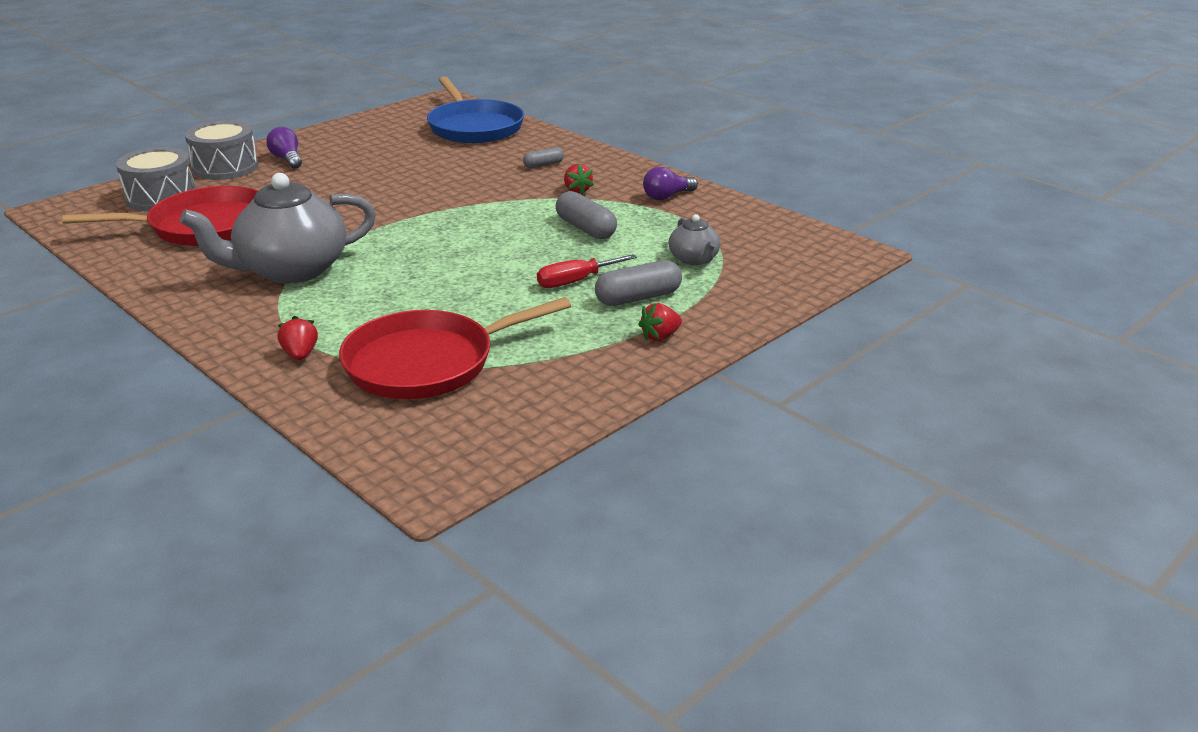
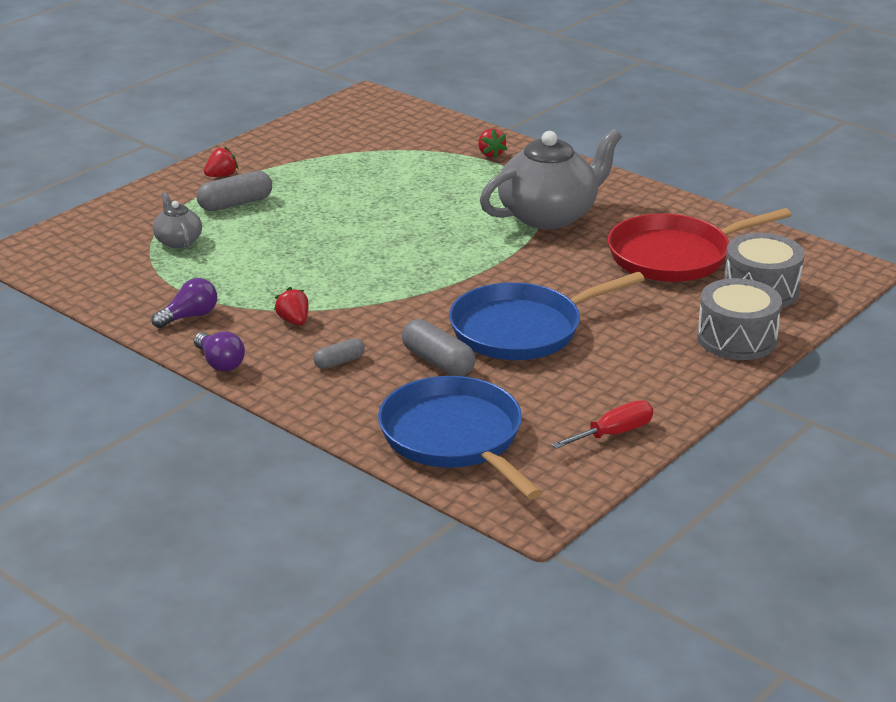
camera: 175 degrees right, 0 degrees up
(287, 159) = (672, 356): purple light bulb -> purple light bulb (220, 363)
(390, 178) = (522, 330): none -> blue pan
(427, 363) = (395, 152): red pan -> none
(575, 281) = (290, 215): red screwdriver -> red screwdriver (613, 433)
(585, 228) = (282, 270): grey capsule -> grey capsule (438, 362)

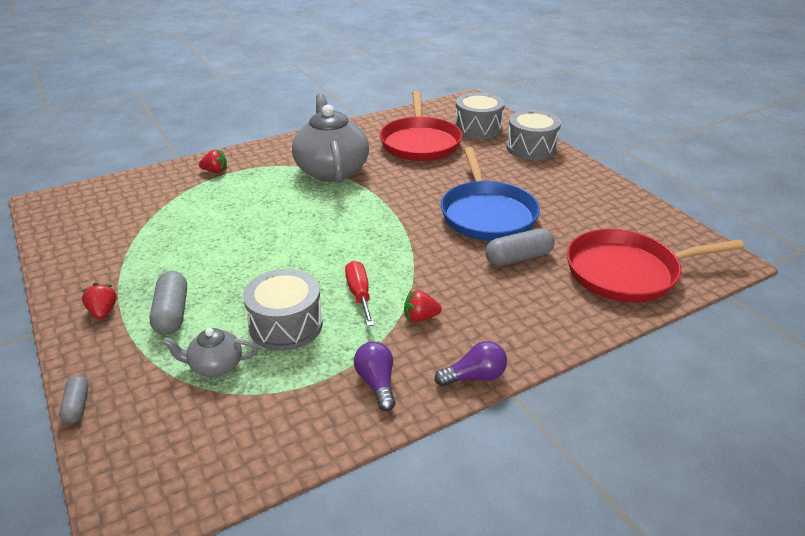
camera: 70 degrees left, 5 degrees up
(246, 257) = (286, 325): none -> grey drum
(339, 362) = (500, 305): grey capsule -> grey capsule (77, 406)
(454, 437) = (627, 272): blue pan -> red pan
(613, 433) = (632, 210): red screwdriver -> red screwdriver (359, 294)

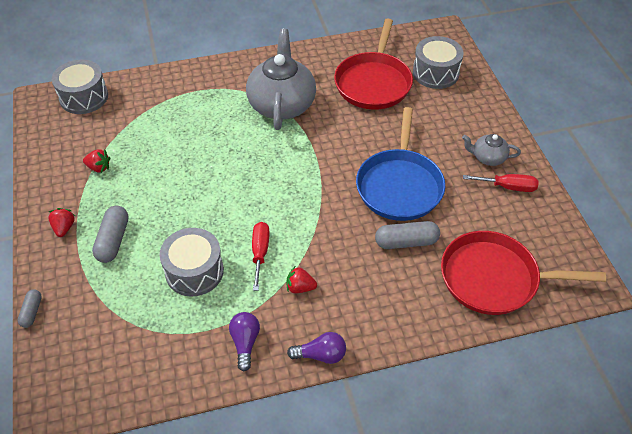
camera: 15 degrees right, 15 degrees up
(215, 171) = (182, 87): red strawberry -> red strawberry (99, 167)
(215, 366) = (133, 298): grey teapot -> grey teapot (488, 158)
(531, 148) = (476, 109): grey drum -> grey drum (84, 97)
(596, 199) = (508, 187): none -> red screwdriver

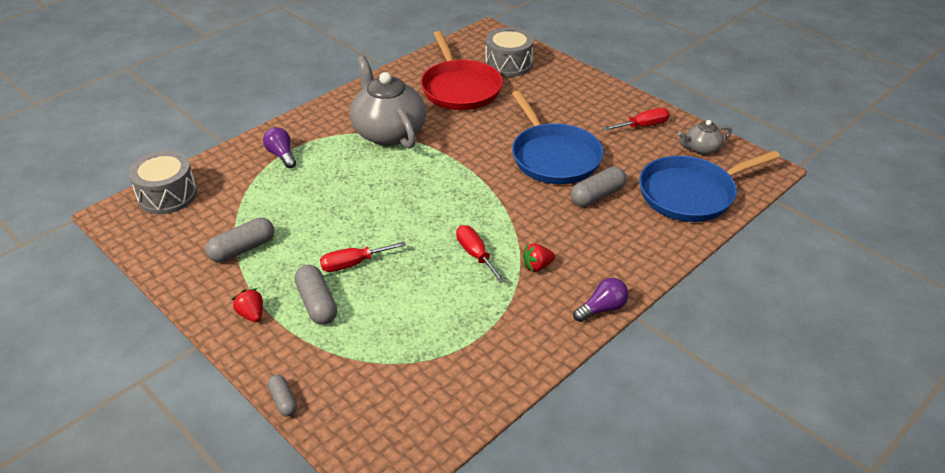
camera: 30 degrees left, 10 degrees down
(99, 167) = (242, 249): red strawberry -> grey capsule
(164, 217) = (353, 264): none -> red screwdriver
(194, 271) = (425, 295): grey drum -> none
(245, 343) = (527, 330): purple light bulb -> purple light bulb (281, 155)
(488, 158) = (608, 111): grey teapot -> grey teapot (701, 149)
(494, 278) = (690, 194): red pan -> blue pan

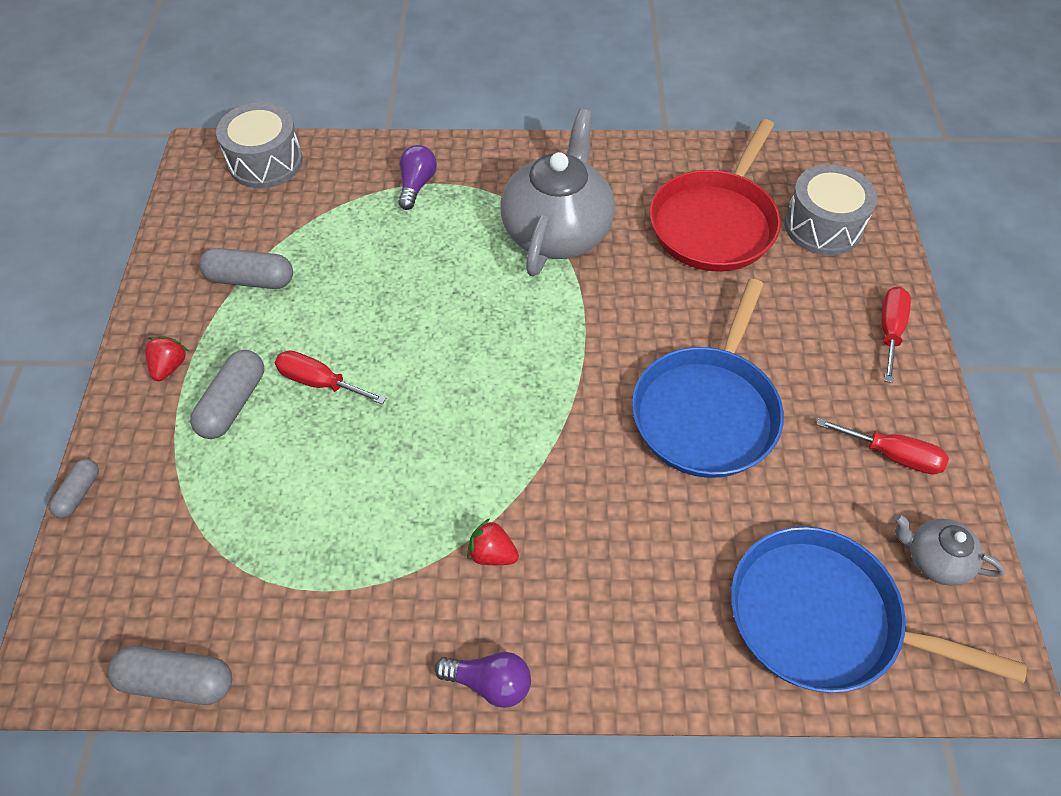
camera: 45 degrees right, 15 degrees up
(475, 255) = (447, 477): red screwdriver -> red screwdriver (889, 331)
(597, 196) = (689, 514): grey capsule -> grey capsule (177, 681)

